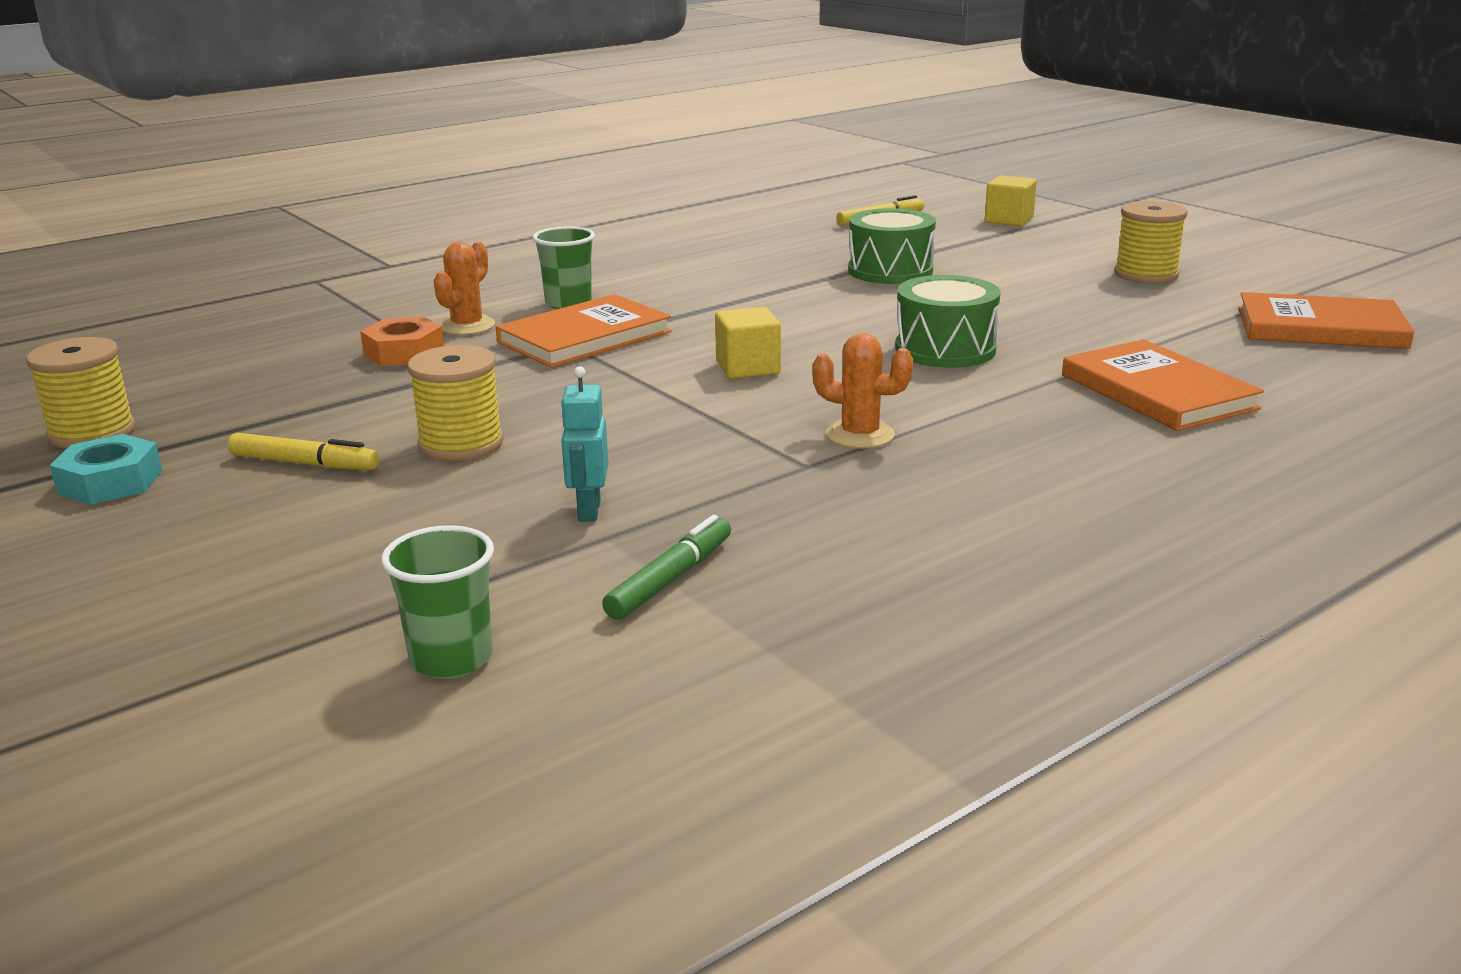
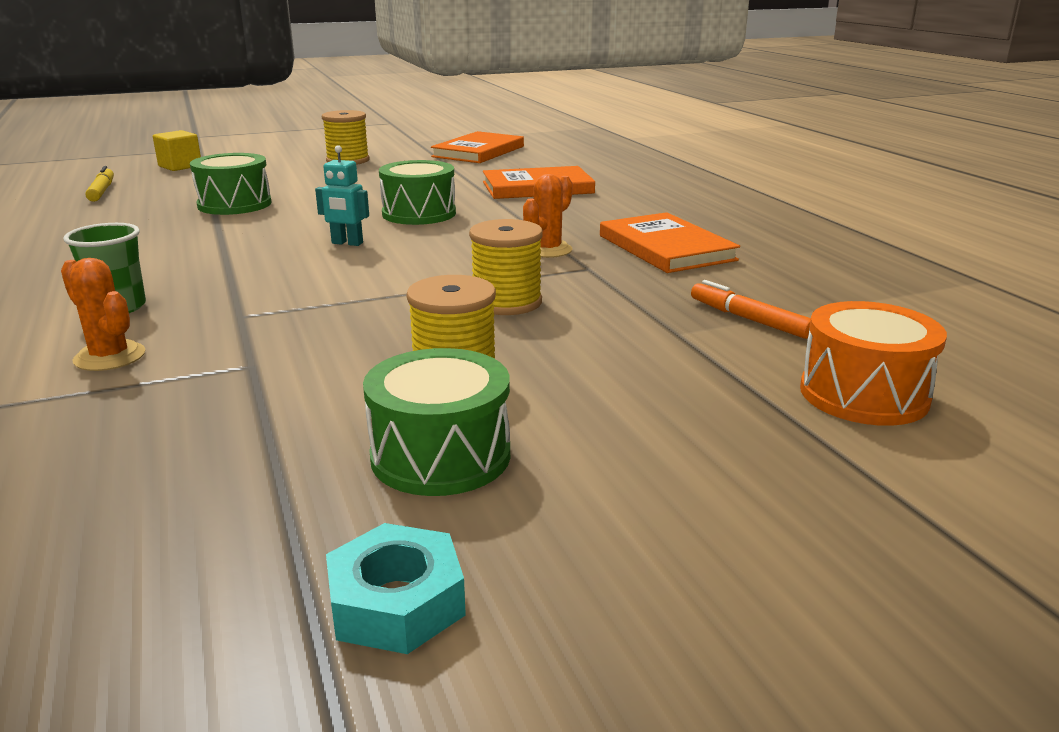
camera: 75 degrees left, 0 degrees up
(92, 433) = (172, 641): yellow spool -> yellow spool (506, 302)
(304, 463) = (440, 456): yellow marker -> green drum
(404, 352) = (148, 393): orange nut -> none
(451, 659) = (863, 394): green cup -> orange drum
(585, 337) = (232, 308): orange book -> orange book (666, 248)
(588, 511) = (629, 335): turquoise robot -> turquoise robot (347, 243)
(670, 579) = (749, 319): green marker -> orange marker
(748, 368) = (388, 263): yellow cube -> none

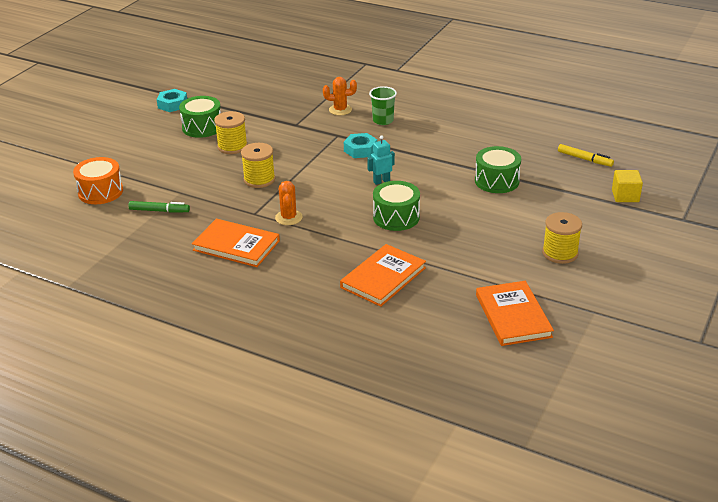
camera: 140 degrees right, 10 degrees up
(271, 283) = (360, 150): none -> turquoise nut
(749, 319) = (159, 211): orange marker -> green marker

